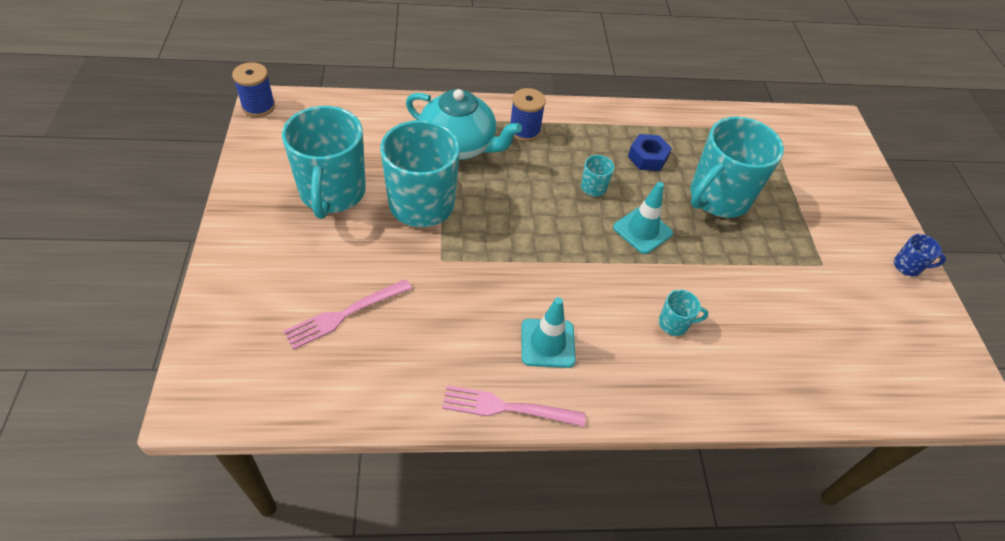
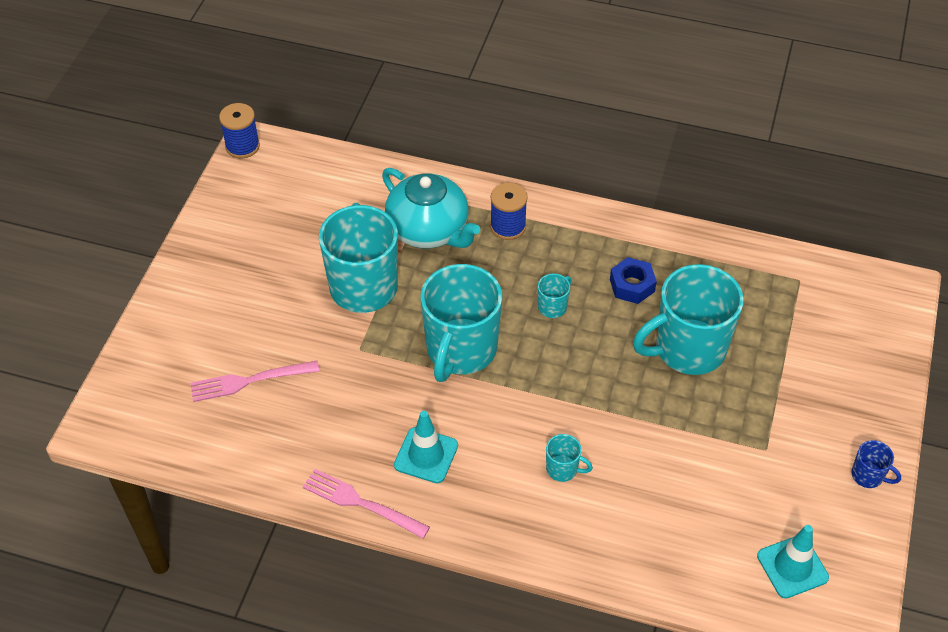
camera: 25 degrees right, 0 degrees up
(332, 193) = (281, 257): turquoise mug -> turquoise mug (460, 350)
(642, 230) = (581, 366): turquoise traffic cone -> turquoise traffic cone (792, 567)

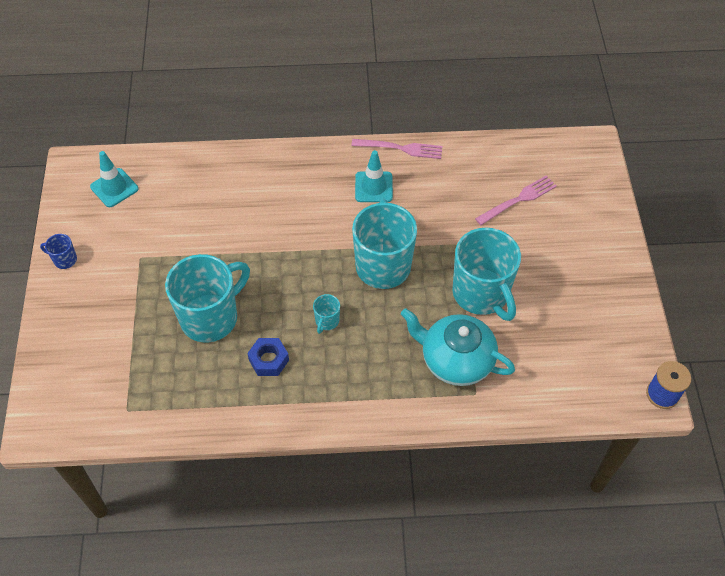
camera: 160 degrees right, 5 degrees up
(508, 226) = (391, 385): blue spool -> none
(563, 469) = (279, 204): turquoise mug -> none

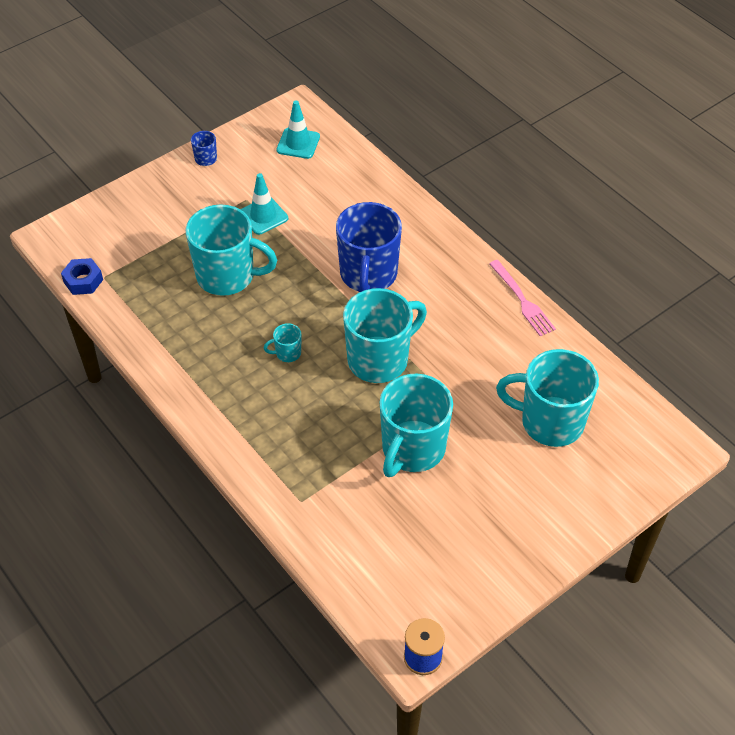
camera: 55 degrees right, 5 degrees down
(269, 360) = (217, 336): blue nut -> blue nut (83, 281)
(295, 224) = (368, 275): none -> blue mug
(373, 187) = (459, 306): turquoise traffic cone -> turquoise traffic cone (263, 216)
(455, 360) = (324, 467): turquoise teapot -> none
(518, 199) = (550, 422): pink fork -> turquoise mug

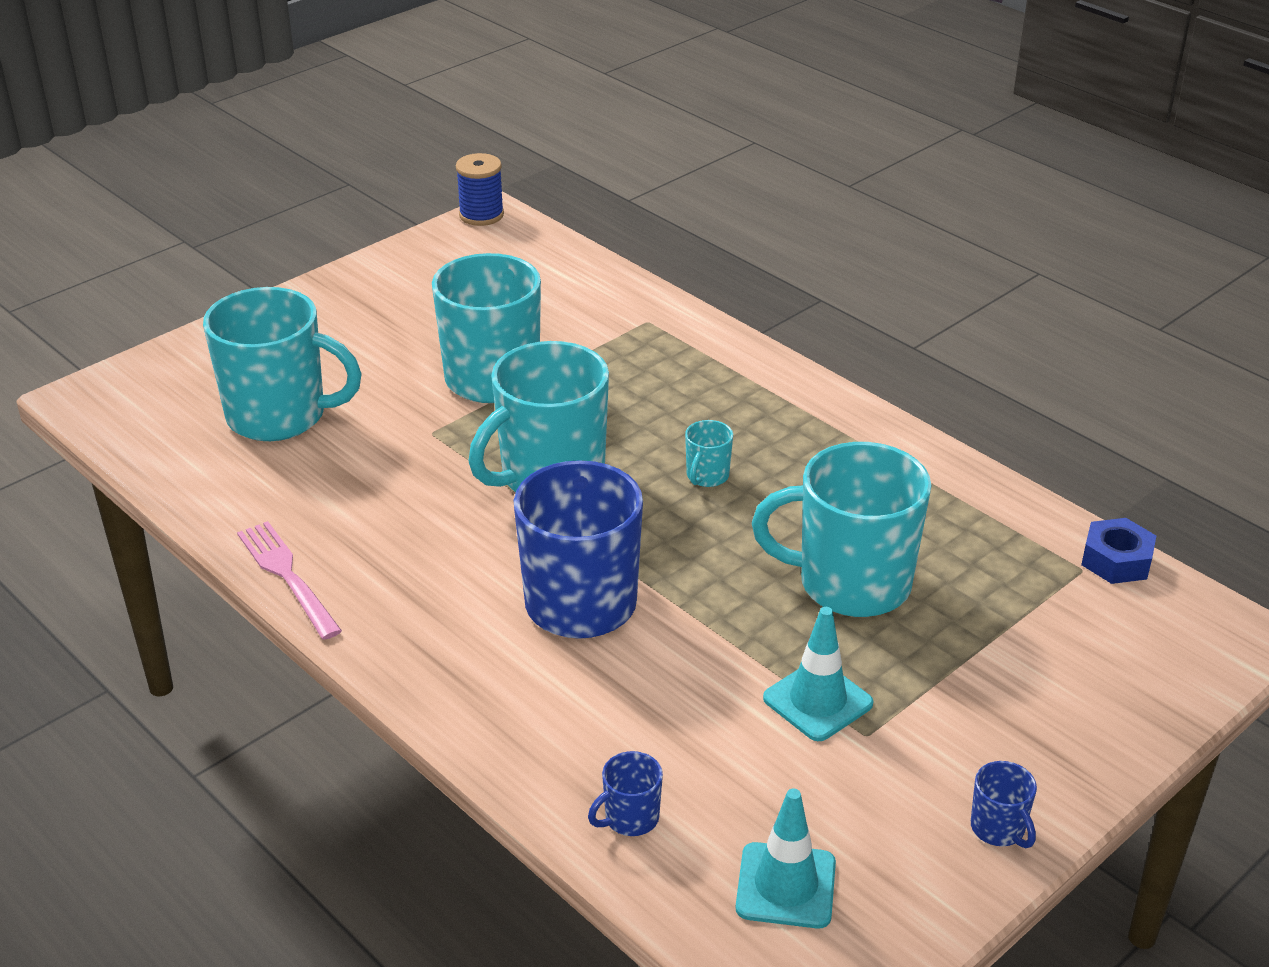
camera: 175 degrees right, 15 degrees down
(287, 353) = (707, 476): turquoise mug -> turquoise mug turned 135 degrees clockwise
(356, 171) = (630, 818): none -> blue mug

